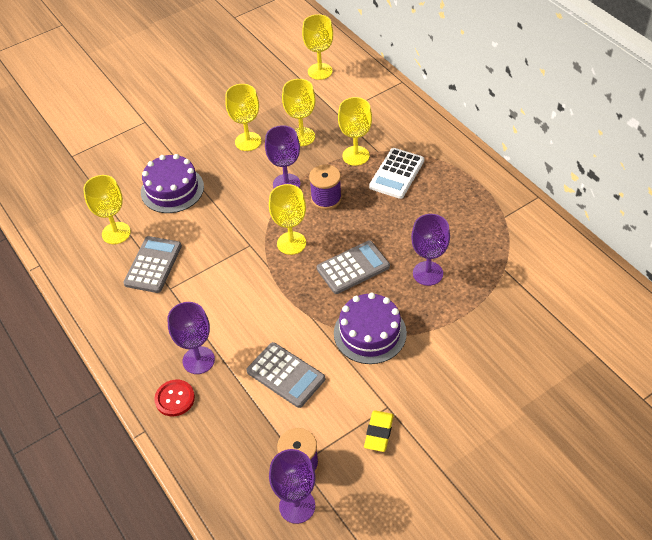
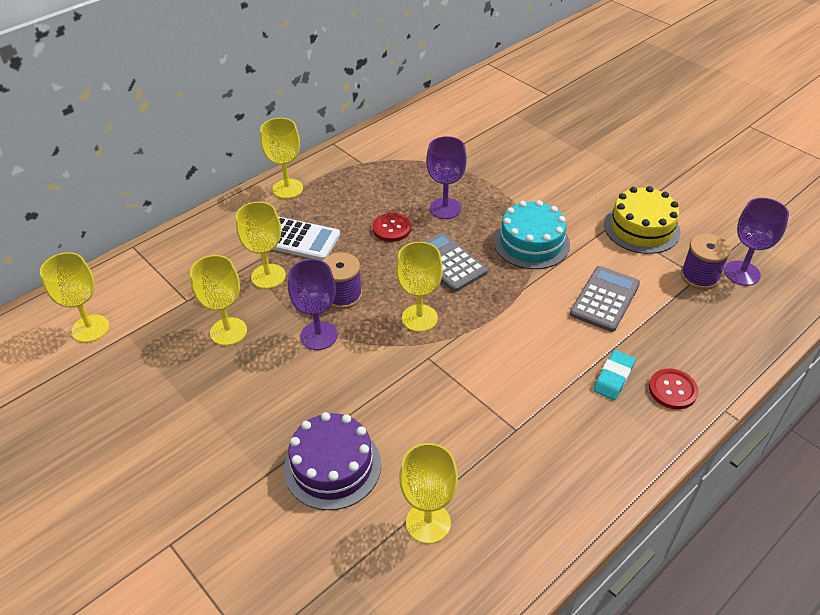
camera: 100 degrees left, 5 degrees down
(153, 265) = (480, 458): grey calculator -> none
(198, 360) = (613, 377): purple goblet -> turquoise eraser
(248, 141) = (233, 390): yellow goblet -> yellow goblet (287, 189)
(370, 333) = (531, 243): purple cake -> turquoise cake
(378, 432) = (641, 228): yellow eraser -> yellow cake
(403, 233) = (391, 228): none -> red button

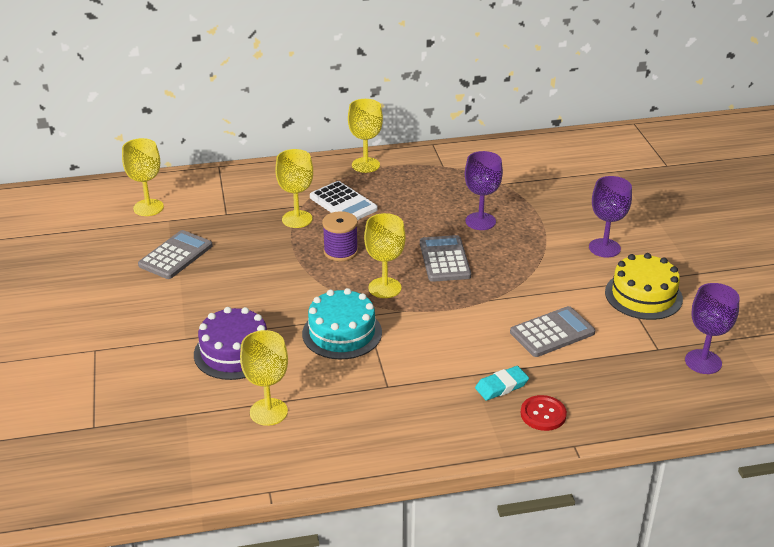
camera: 30 degrees right, 10 degrees down
(170, 375) = (175, 255): none -> grey calculator
(228, 331) = (237, 244): yellow goblet -> none
(319, 336) = (298, 270): purple goblet -> purple goblet (604, 248)
(391, 228) = (422, 220): red button -> none
(531, 243) = (530, 271): turquoise cake -> turquoise cake (342, 333)
(699, 276) = (658, 349): purple spool -> none

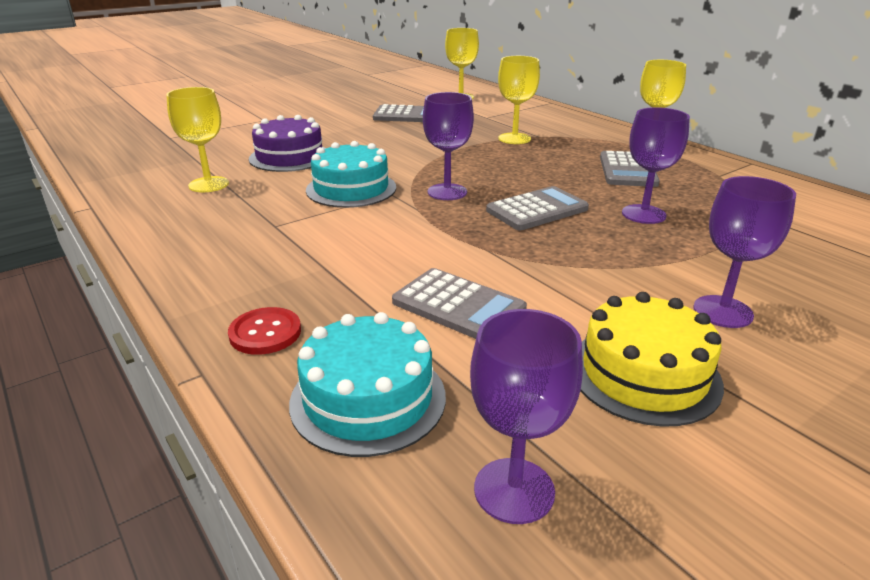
camera: 65 degrees right, 5 degrees down
(340, 251) = (486, 163): purple spool -> none
(343, 203) = (568, 149): white calculator -> none
(384, 288) = (447, 192): yellow goblet -> purple goblet
(406, 196) = (627, 170): none -> grey calculator
(501, 386) = (311, 290): turquoise eraser -> none
(624, 388) = (368, 398): none -> turquoise cake

